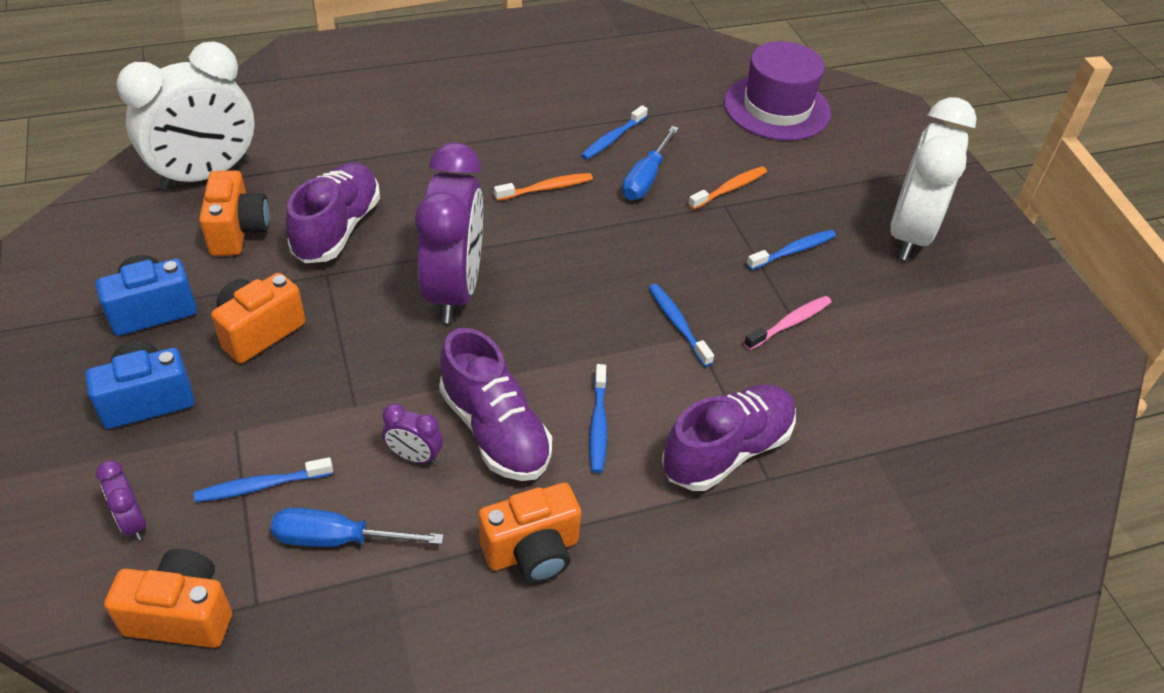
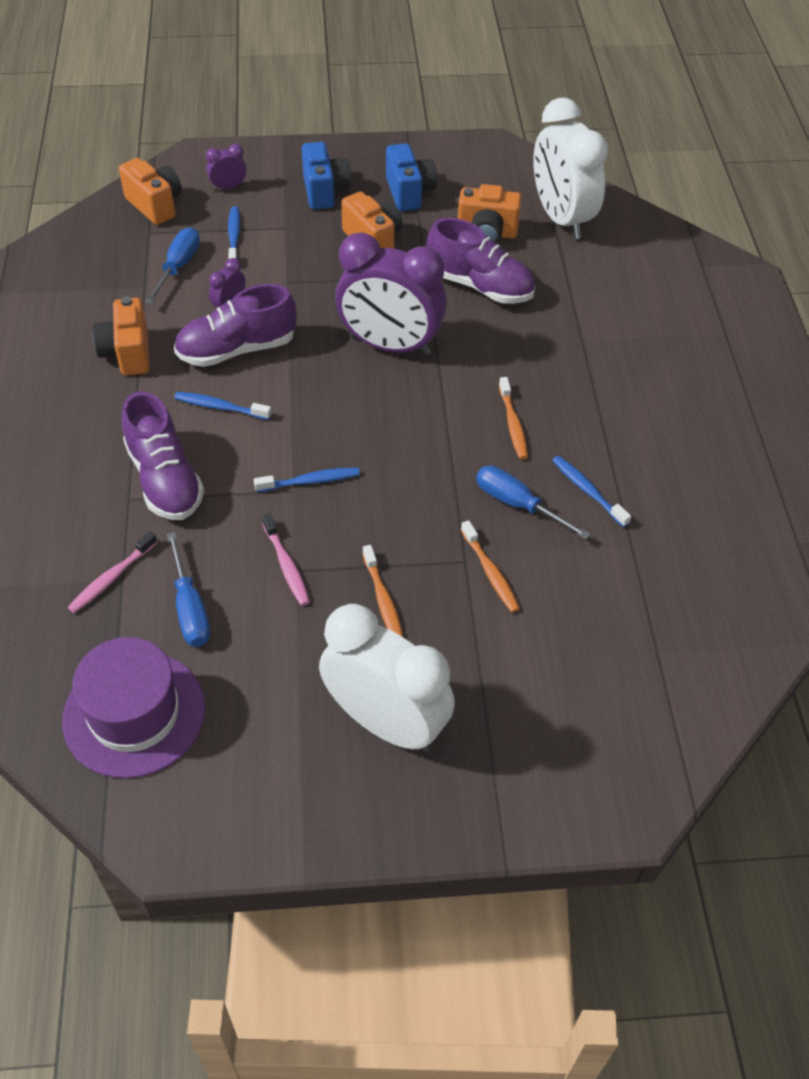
camera: 105 degrees right, 5 degrees up
(182, 614) = (155, 205): orange camera -> orange camera turned 60 degrees counterclockwise
(777, 108) = (637, 665): purple hat -> purple hat (134, 713)
(793, 251) = (383, 600): blue toothbrush -> orange toothbrush
(877, 386) = (190, 608): none -> blue screwdriver
(878, 463) = (111, 578): none -> pink toothbrush

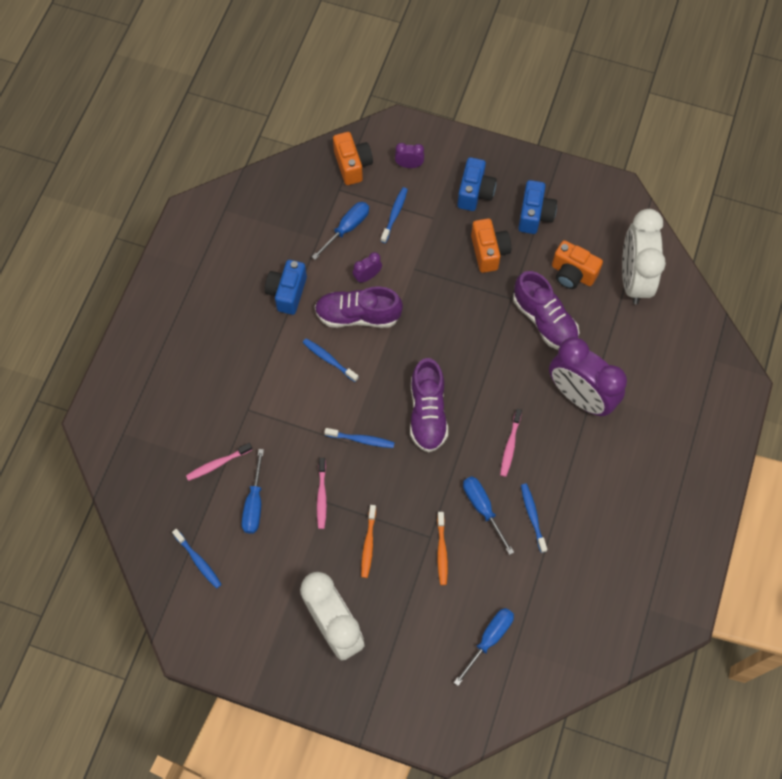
camera: 25 degrees right, 15 degrees up
(127, 353) = (287, 293): orange camera -> blue camera
(134, 713) = (198, 561): purple hat -> blue toothbrush
(165, 479) = (274, 403): purple shoe -> purple shoe (427, 413)
(390, 345) = (459, 350): purple clock -> purple clock (579, 396)
(513, 424) = (510, 446): orange toothbrush -> pink toothbrush
(616, 655) = (489, 639): none -> blue screwdriver

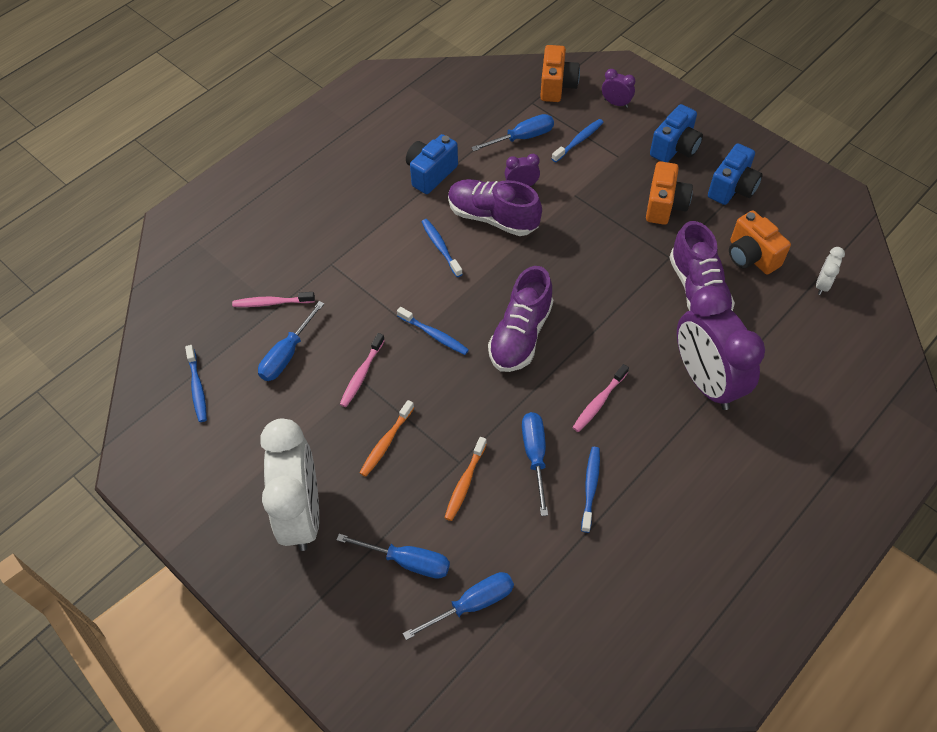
camera: 25 degrees right, 10 degrees down
(429, 628) = (408, 561): none -> blue screwdriver
(633, 279) = (822, 284): white clock -> white clock, size x0.41

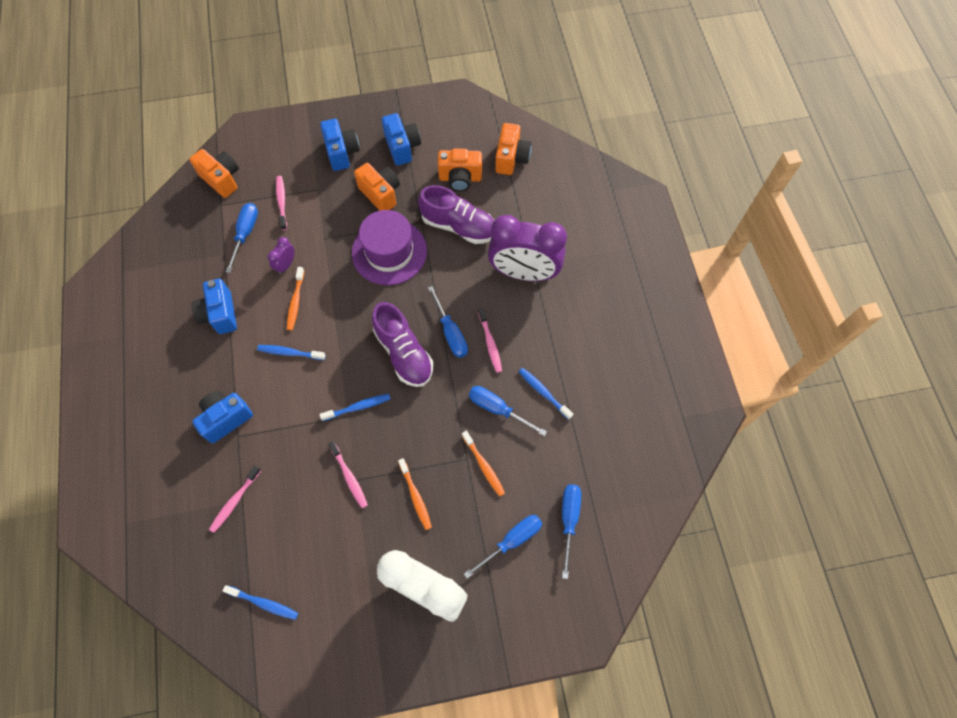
camera: 55 degrees left, 10 degrees up
(287, 355) = (290, 519): blue screwdriver -> blue screwdriver (451, 333)
(340, 244) = (226, 419): none -> blue camera
(492, 217) = (295, 302): purple shoe -> orange toothbrush
(579, 141) = (282, 202): blue toothbrush -> pink toothbrush
(612, 253) = (389, 252): none -> purple hat
(616, 103) = (272, 156): purple clock -> none
(822, 284) = (511, 158): white clock -> orange camera

